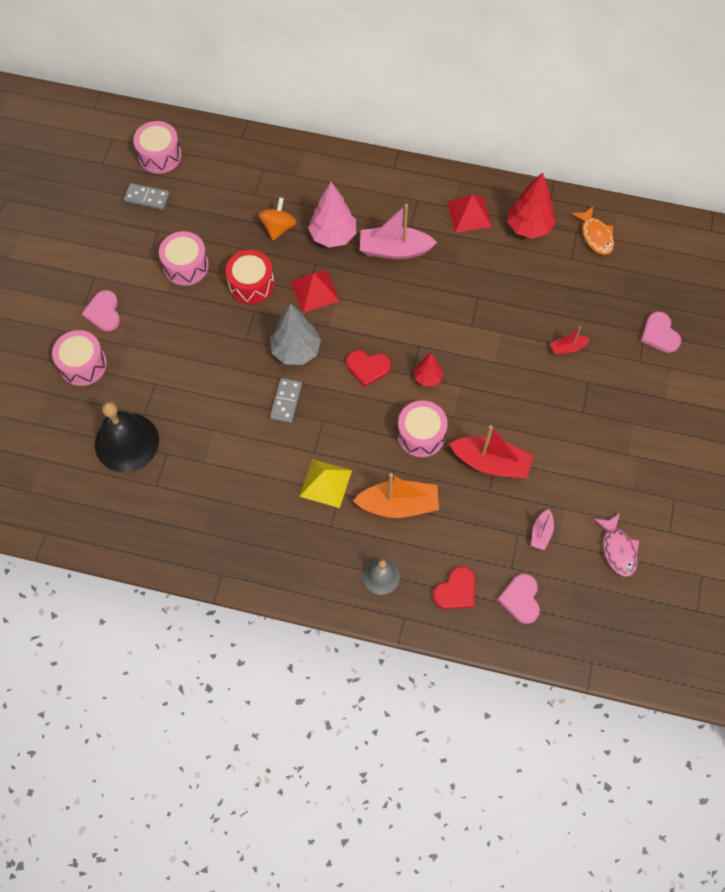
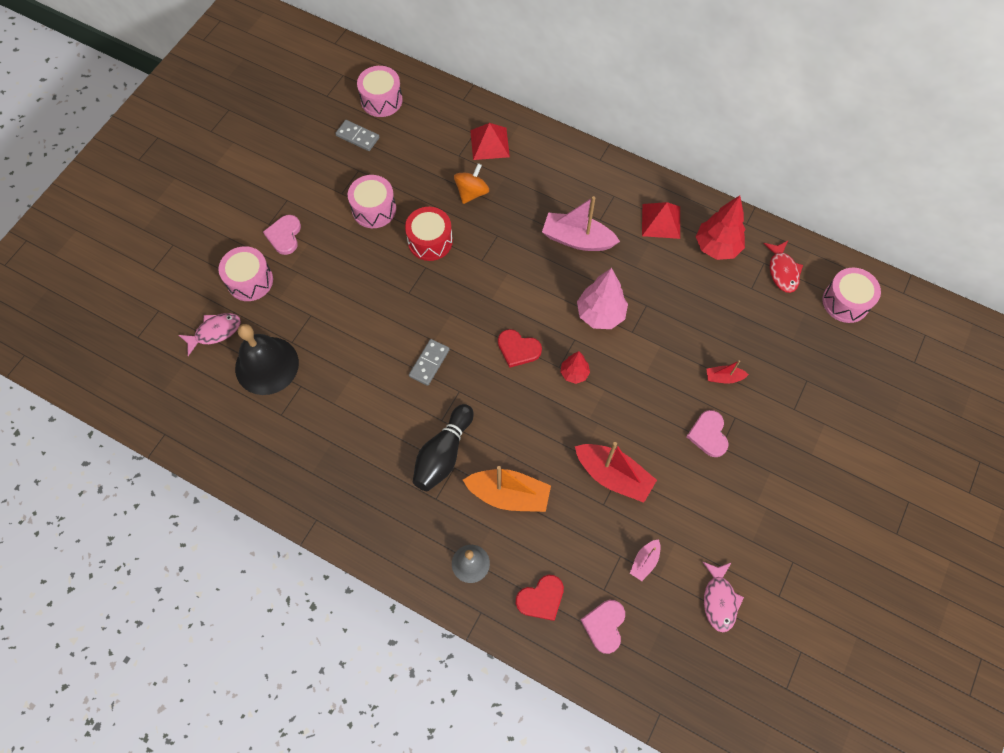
camera: 15 degrees right, 0 degrees up
(64, 423) = (215, 332): none -> pink fish
(296, 351) = (453, 315): grey tree -> none
(314, 291) = (488, 261): red pyramid -> red pyramid (489, 143)
(325, 483) = (443, 454): yellow pyramid -> black bowling pin
(333, 236) = (521, 212): pink tree -> pink tree (600, 314)
(421, 435) = (551, 429): pink drum -> pink drum (845, 302)
(595, 235) = (782, 271): orange fish -> red fish
(659, 334) = (822, 386): pink heart -> pink heart (708, 434)

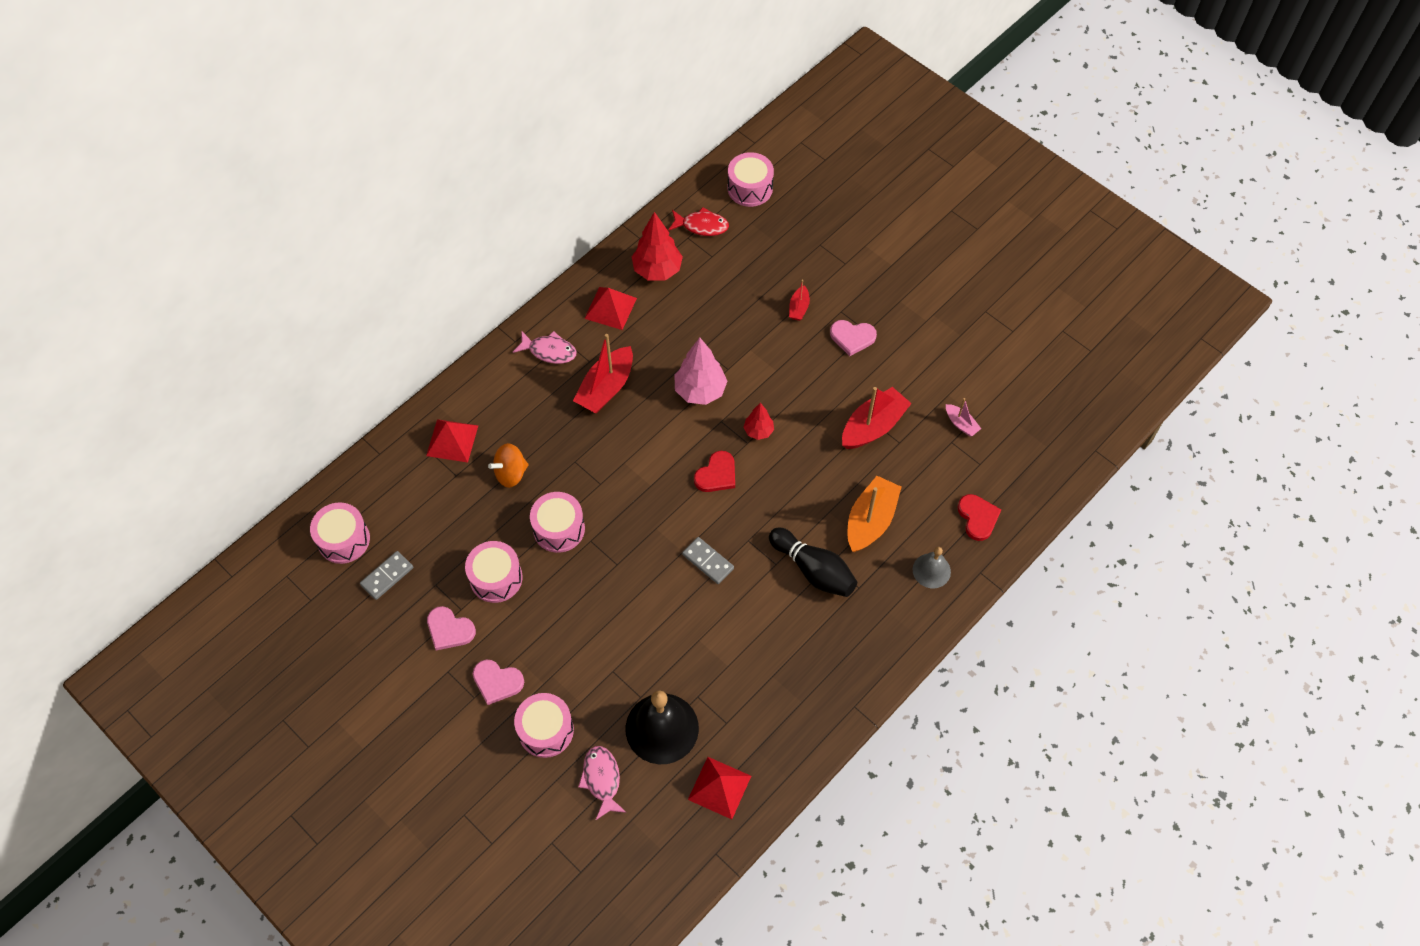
camera: 75 degrees left, 5 degrees down
(222, 423) = (719, 787): none -> red pyramid
(430, 241) = (559, 529): red drum -> pink drum
(472, 192) = (511, 473): orange spinning top -> orange spinning top turned 75 degrees counterclockwise
(577, 239) = (606, 388): pink boat -> red boat
(604, 625) = (1012, 472): pink heart -> pink heart (449, 630)
(719, 600) = (1007, 376): pink fish -> pink fish (549, 351)

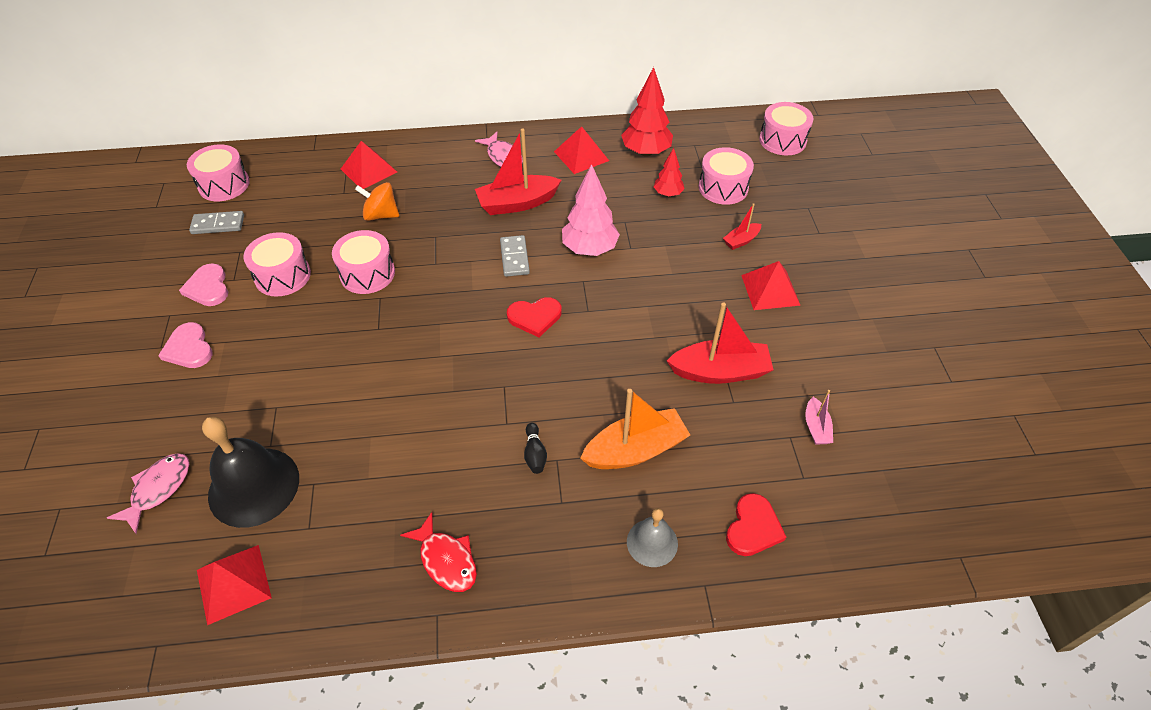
camera: 40 degrees right, 10 degrees down
(546, 730) = (172, 413): pink drum -> pink drum (723, 188)
(701, 226) = (714, 143): red fish -> red fish (446, 560)
(708, 561) = (451, 378): grey domino -> grey domino (514, 257)
(758, 431) = (607, 308): red tree -> red tree (668, 194)
(813, 570) = (535, 454): black bowling pin -> black bowling pin, size x0.46
(852, 337) = (770, 290): pink heart -> red pyramid

